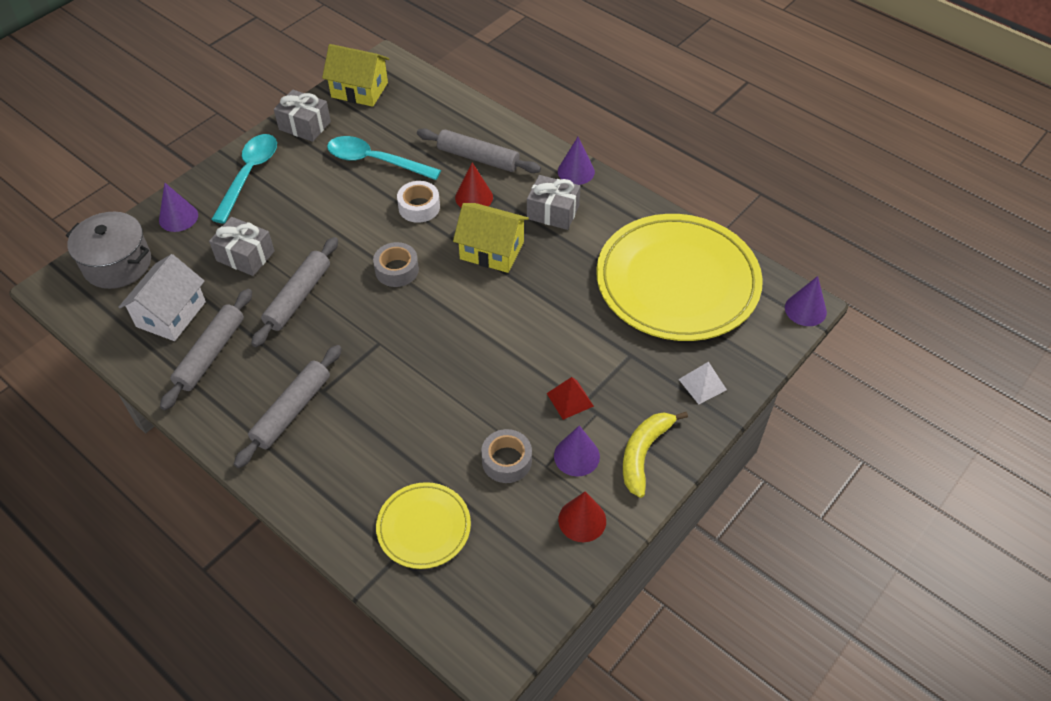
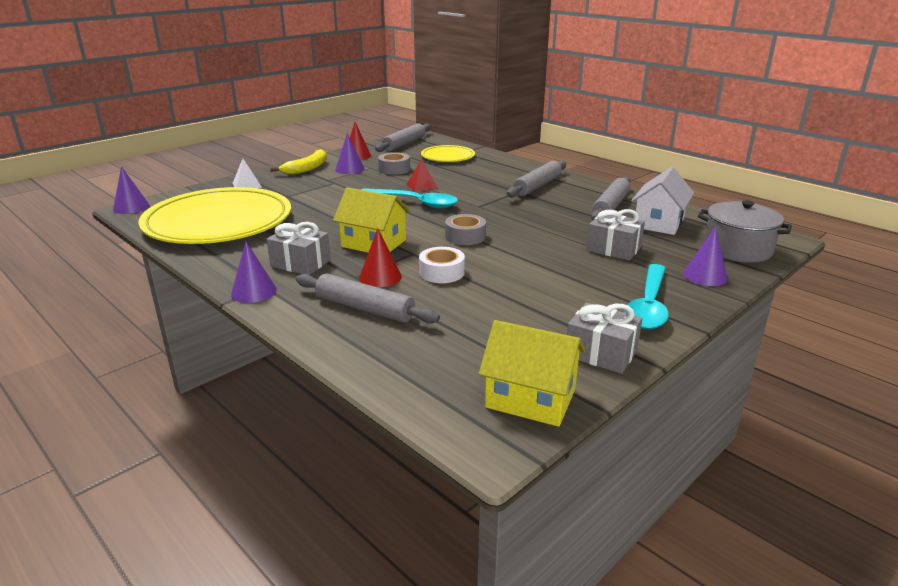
camera: 175 degrees left, 25 degrees down
(298, 297) = (552, 227): grey rolling pin -> grey rolling pin (404, 144)
(375, 161) = (494, 311): turquoise spoon -> turquoise spoon (415, 203)
(570, 399) = (343, 183): red pyramid -> red pyramid (422, 186)

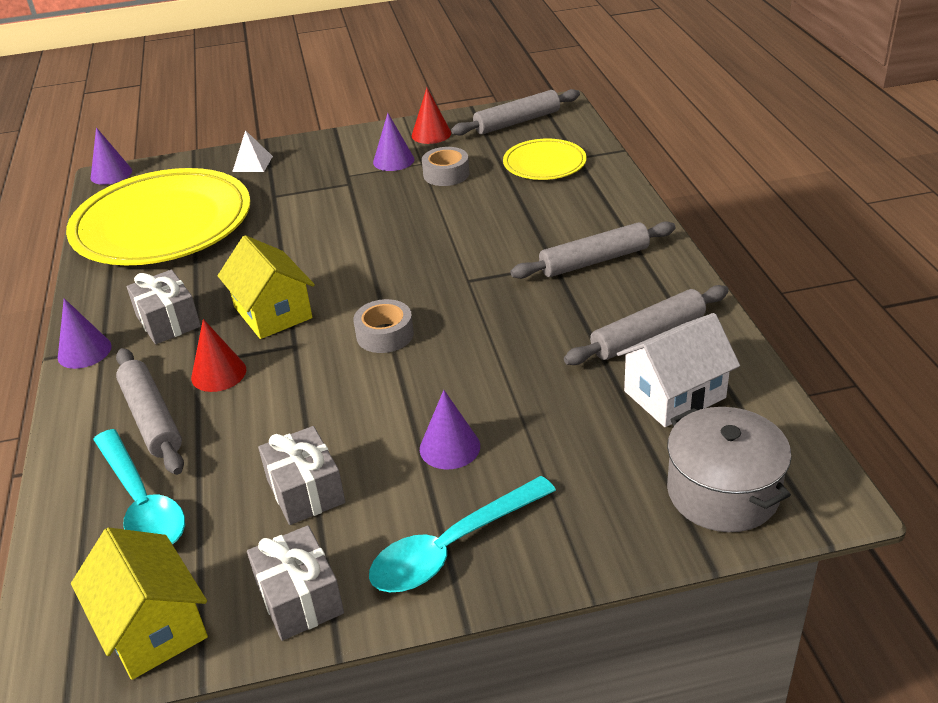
camera: 35 degrees right, 10 degrees up
(307, 168) = (347, 147): yellow banana -> none
(415, 203) = (398, 250): turquoise spoon -> turquoise spoon (142, 503)
(422, 186) = (443, 218): red pyramid -> none
(442, 272) = (288, 390): white tape -> none
(613, 249) = (541, 425): grey gift -> grey gift (305, 491)
(705, 276) = (600, 525): purple cone -> purple cone (449, 447)

